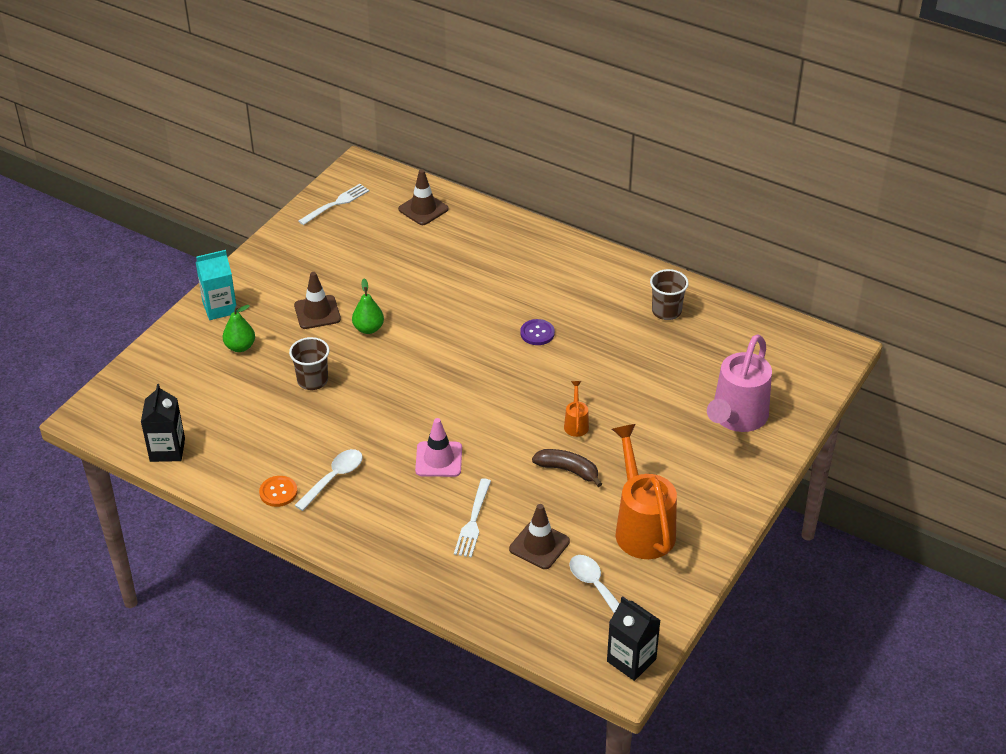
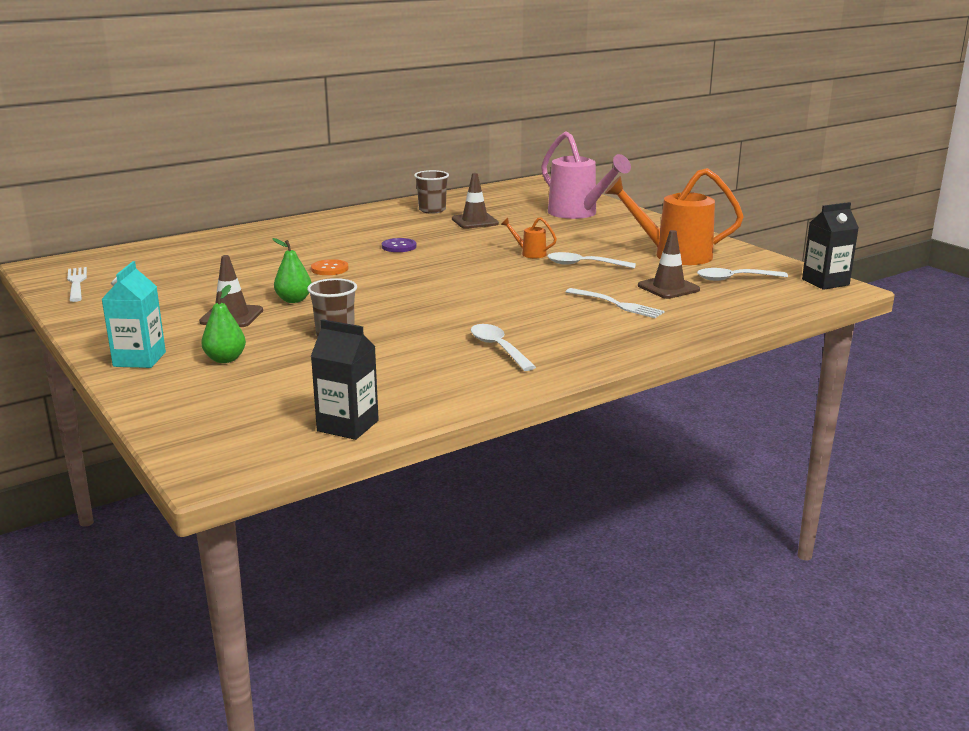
camera: 65 degrees left, 20 degrees down
(278, 492) = (491, 377): orange button -> orange button (329, 269)
(423, 209) = (158, 254): brown traffic cone -> brown traffic cone (475, 221)
(438, 459) = (520, 303): pink traffic cone -> none
(568, 470) = (584, 265): brown banana -> white spoon

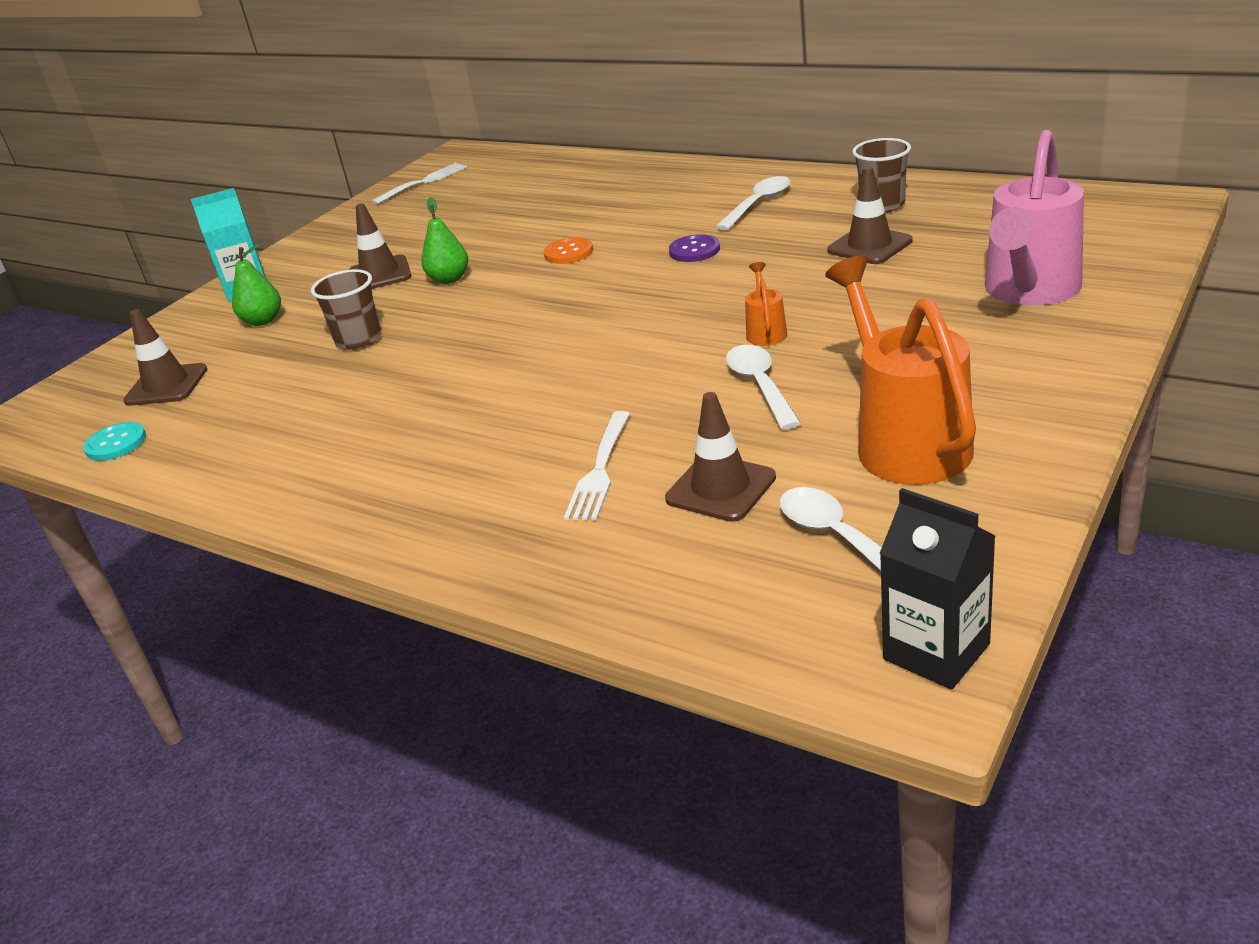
camera: 70 degrees right, 10 degrees up
(275, 401) = (166, 385): none -> brown traffic cone
(348, 426) = (116, 443): black carton -> turquoise button
(498, 348) = (368, 444): white spoon -> white spoon (758, 204)

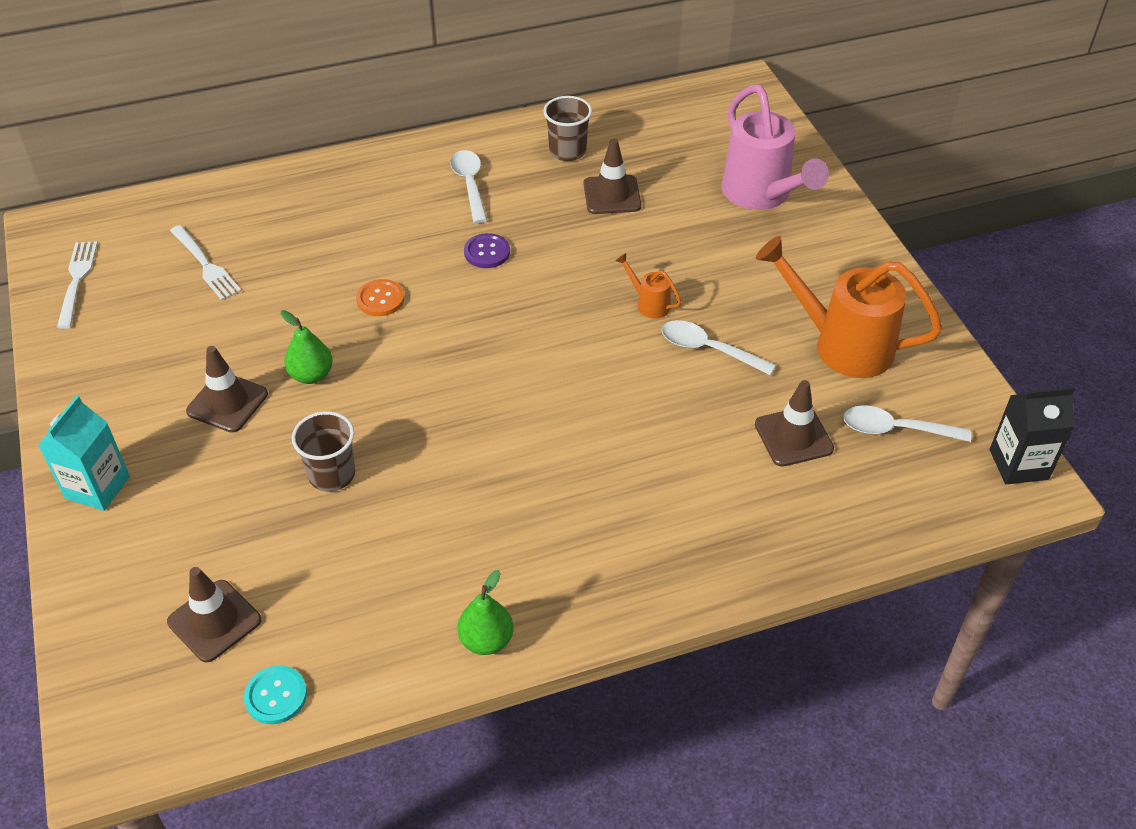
camera: 55 degrees left, 15 degrees up
(263, 321) = (190, 508): green pear -> green pear (486, 640)
(600, 469) = (706, 468): white fork -> white fork (205, 265)

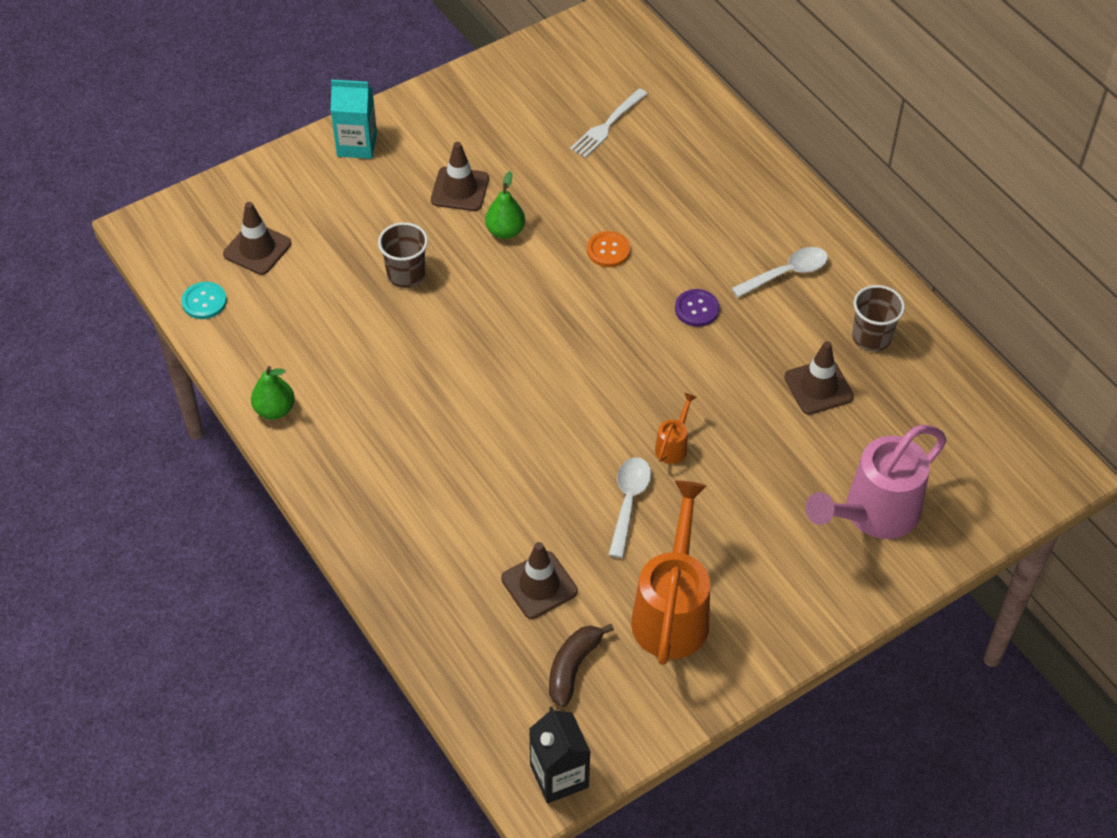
camera: 75 degrees right, 5 degrees up
(77, 280) = (560, 55): white fork -> none
(895, 429) = (573, 667): white spoon -> brown banana

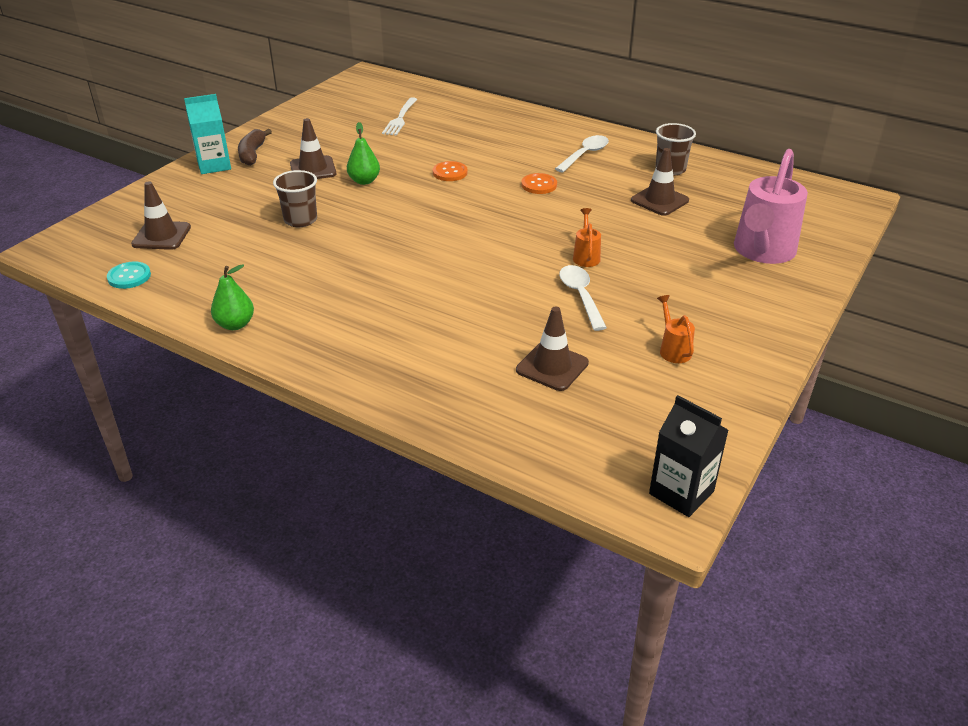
camera: 25 degrees left, 15 degrees down
(573, 667) = (626, 411): brown banana -> brown banana (252, 154)
(672, 612) = (673, 349): orange watering can -> orange watering can, size x0.44
(697, 309) = (539, 185): purple button -> orange button

